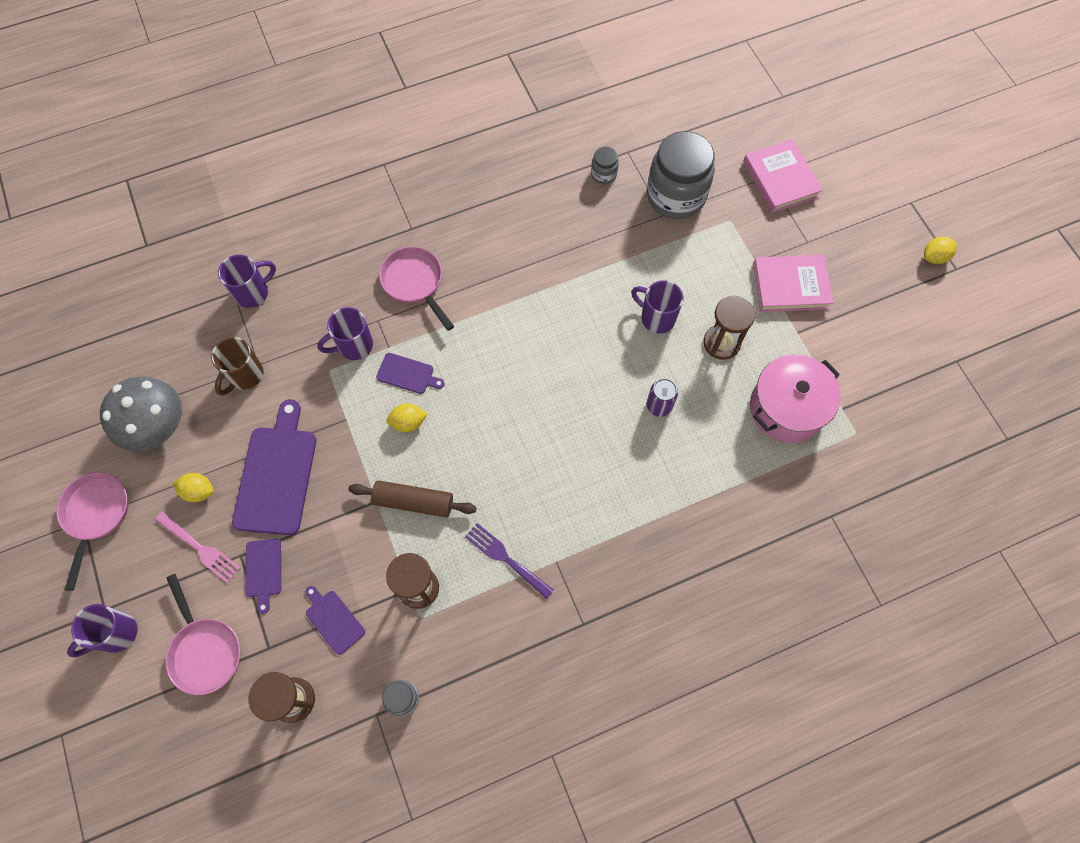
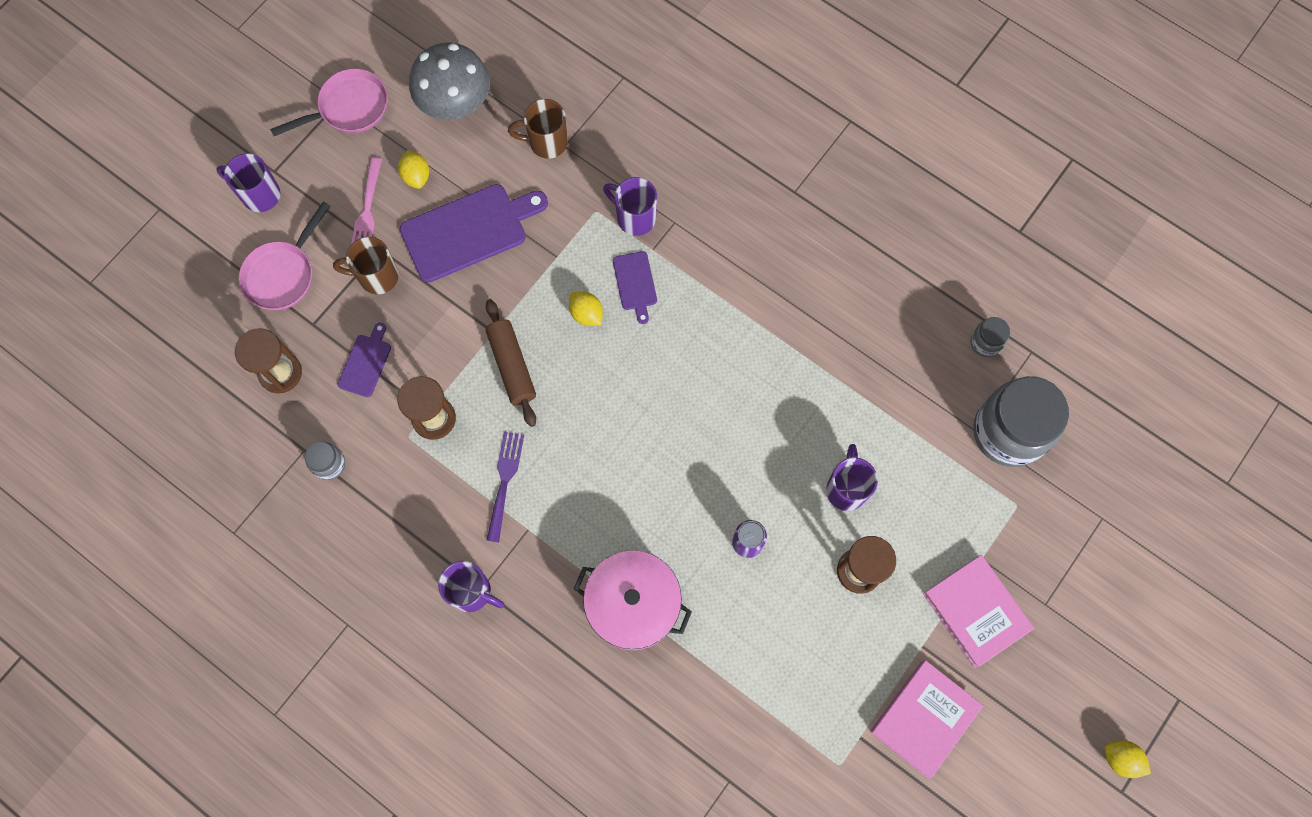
camera: 60 degrees right, 5 degrees up
(253, 292) = (633, 94): purple mug -> purple mug (472, 592)
(264, 570) = (376, 276): purple cutting board -> brown mug
(415, 283) = (736, 232): pink pan -> none
(780, 179) = (1109, 535): pink book -> pink book (924, 718)
(786, 408) = (824, 676): pink pot -> pink pot (633, 604)

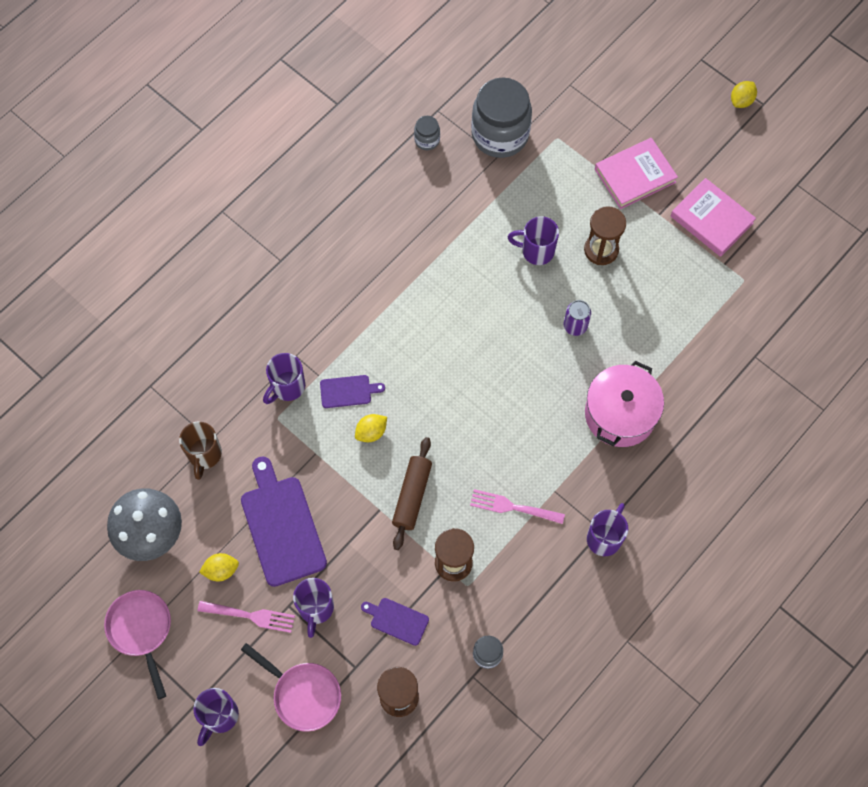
camera: 85 degrees left, 5 degrees down
(376, 276) = (316, 609): brown mug -> purple mug
(505, 481) = (513, 507): purple fork -> pink fork
(512, 366) = (412, 496): brown rolling pin -> brown rolling pin turned 60 degrees counterclockwise

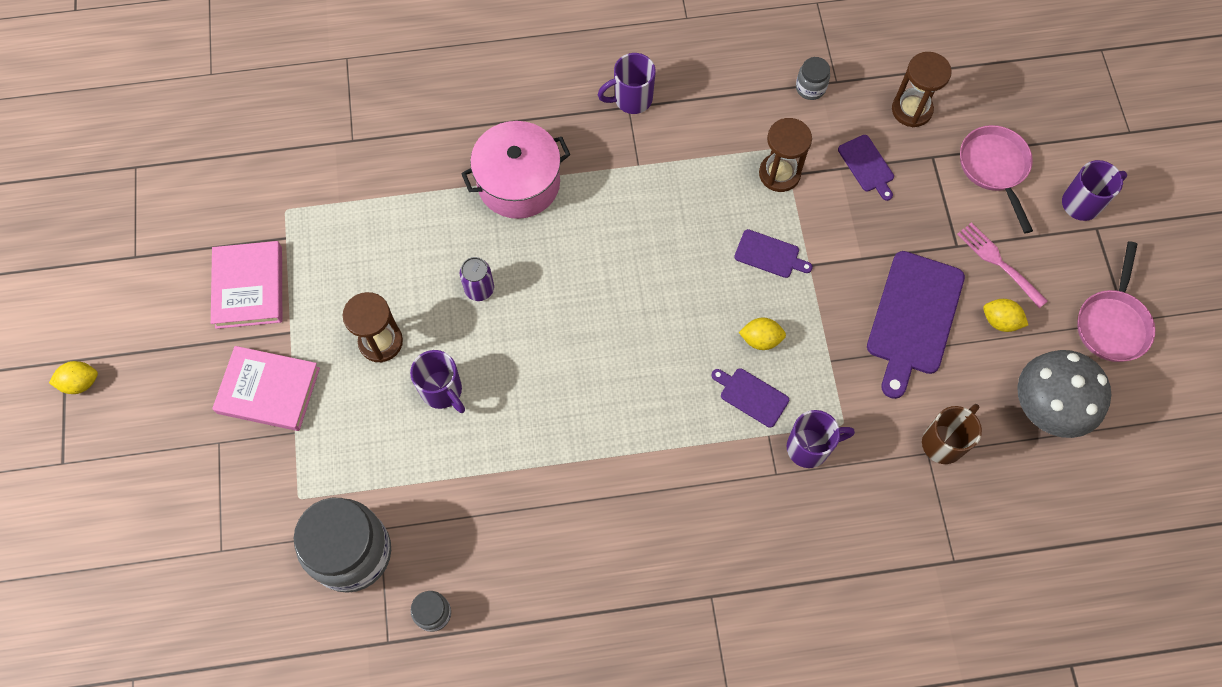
camera: 140 degrees left, 0 degrees up
(316, 609) = (933, 226): purple mug -> none
(412, 496) = (769, 254): brown rolling pin -> purple cutting board
(513, 507) = (687, 179): pink fork -> none

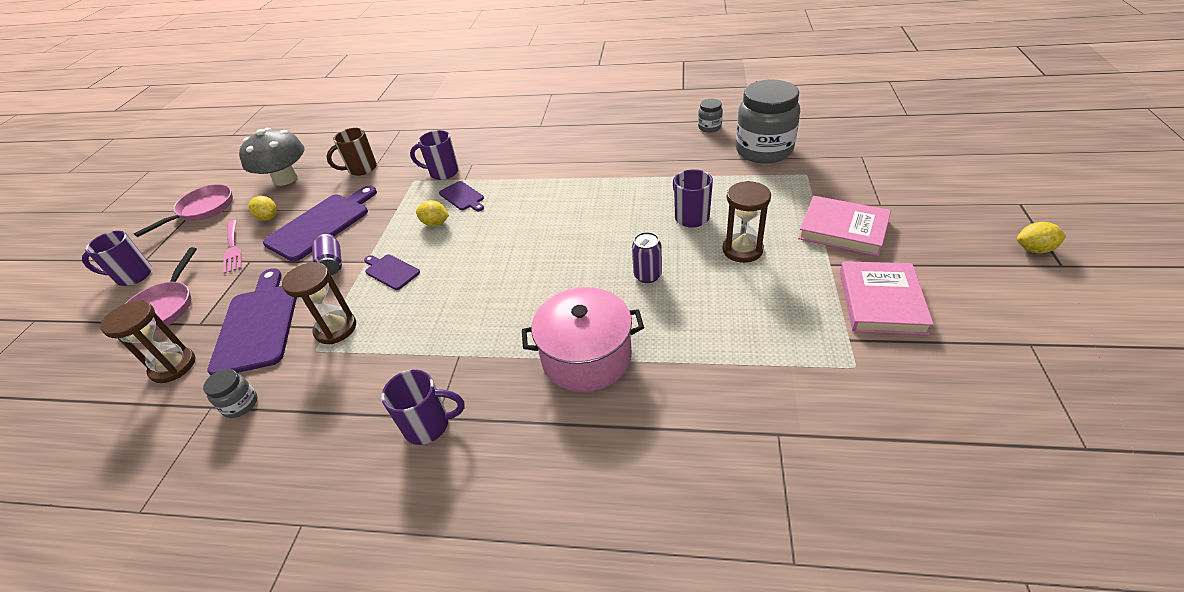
camera: 160 degrees left, 25 degrees down
(848, 255) = (332, 264): none -> purple can
(867, 165) = (258, 325): purple cutting board -> purple cutting board, size x1.98

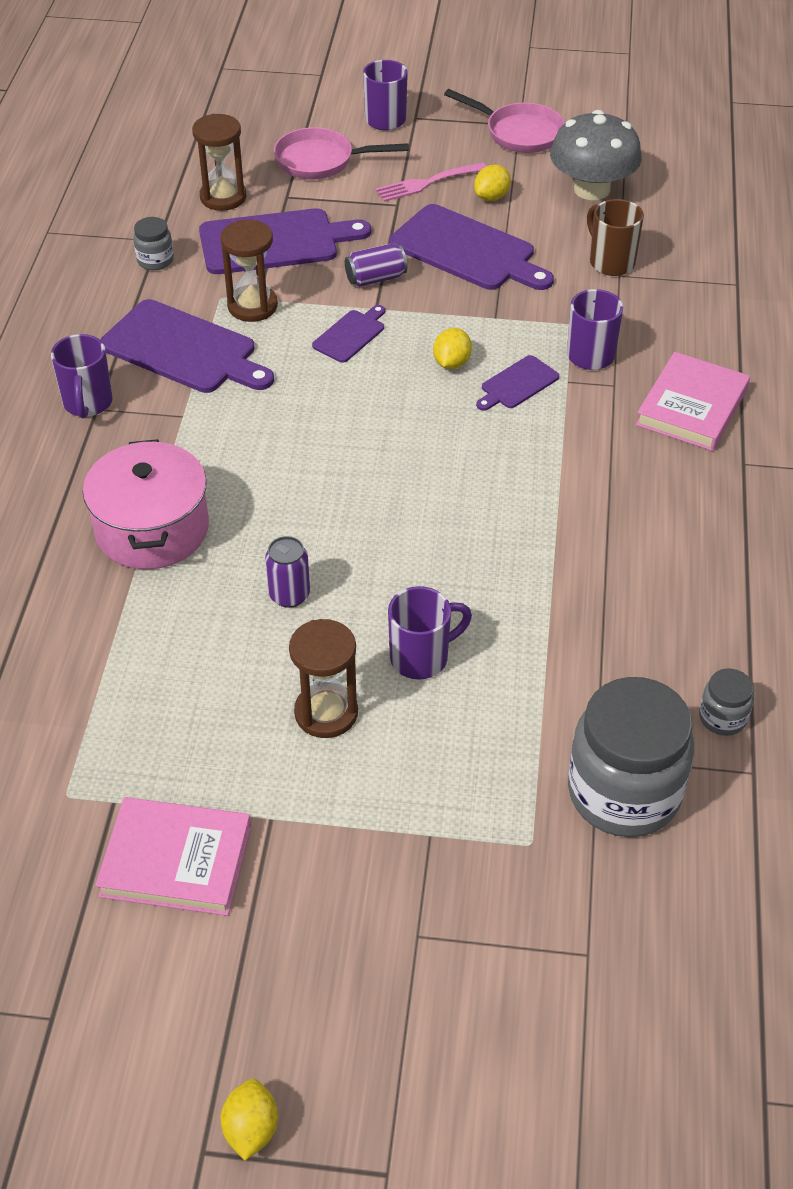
camera: 85 degrees right, 5 degrees up
(375, 366) = (183, 349): none -> purple cutting board
(843, 229) = (354, 858): pink book -> pink book (692, 407)

